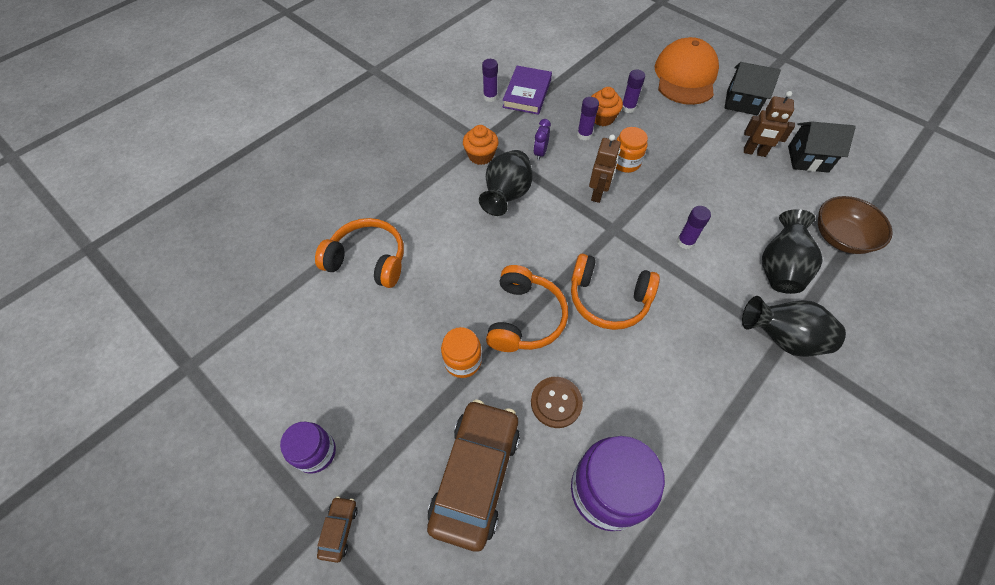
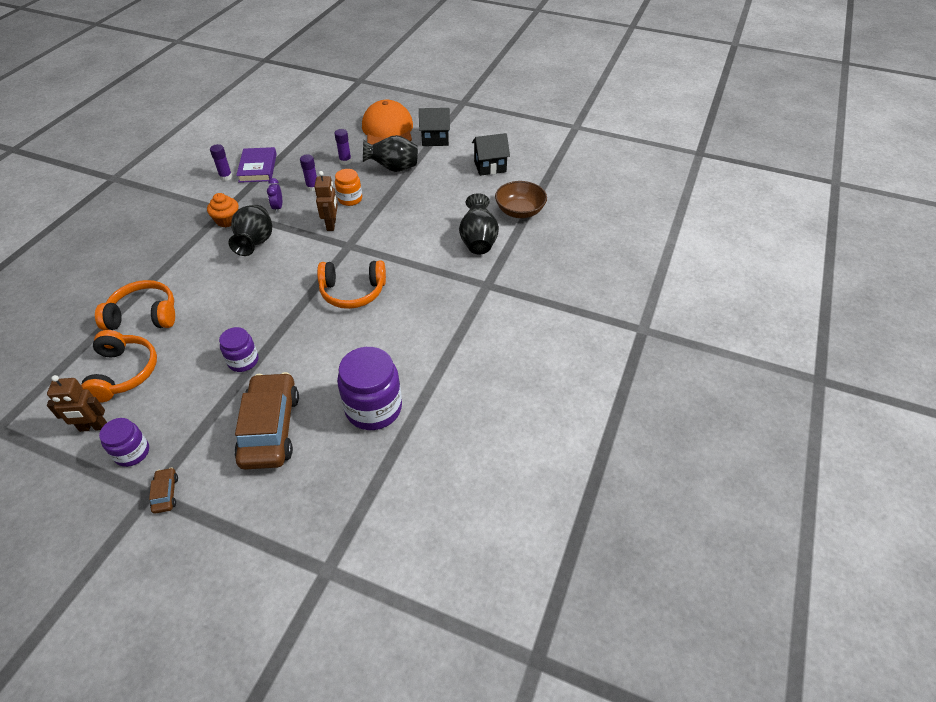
camera: 20 degrees left, 10 degrees down
(463, 361) = (243, 361): orange jar -> purple jar
(525, 318) = (288, 320): orange headphones -> orange headphones (124, 372)
(556, 402) = (324, 367): brown button -> none
(602, 118) = (325, 172): orange cupcake -> none
(685, 242) = (406, 241): purple glue stick -> none
(754, 152) = (449, 171): brown robot -> brown robot (93, 427)
(782, 338) = (486, 283): black vase -> black vase (393, 168)

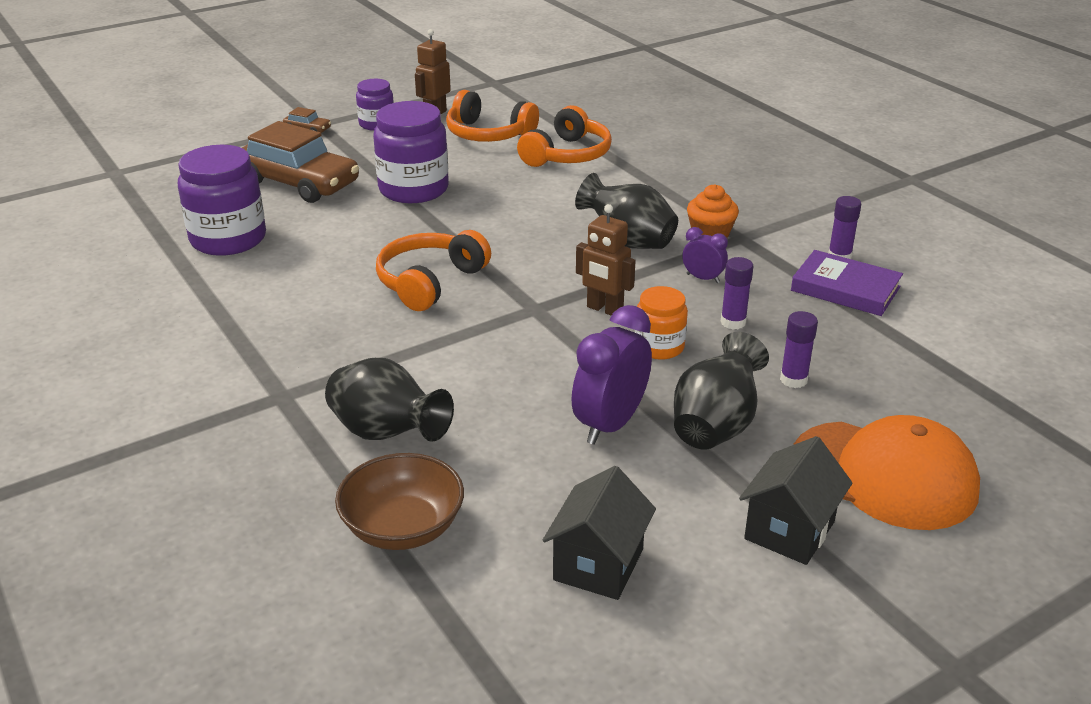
camera: 125 degrees right, 15 degrees down
(243, 361) = (413, 189): purple jar -> purple jar, size x1.75
(416, 191) = (610, 424): none -> purple clock

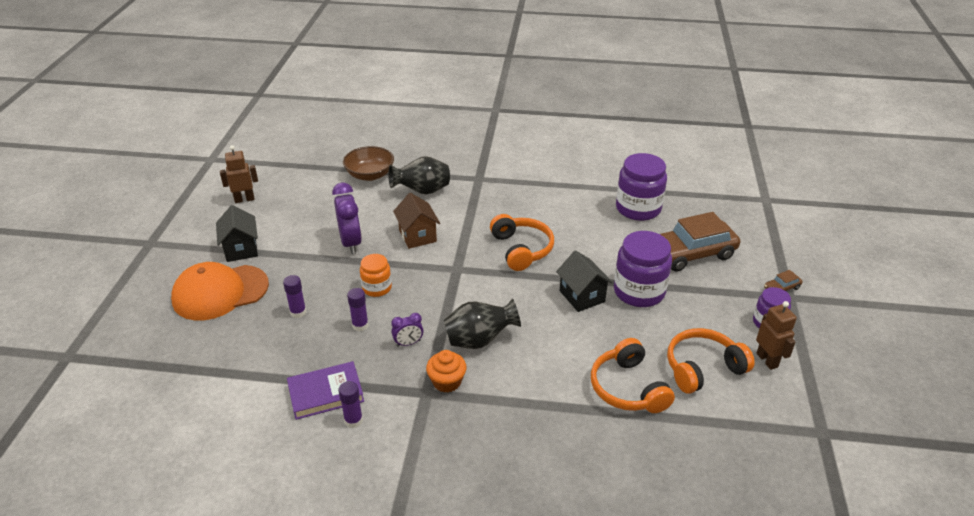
camera: 130 degrees right, 5 degrees up
(510, 374) = (417, 236): none -> brown house
(598, 564) = (296, 202): black house -> black house (582, 296)
(604, 309) = (427, 290): brown robot -> brown robot (244, 199)
(715, 426) = (309, 268): black vase -> none

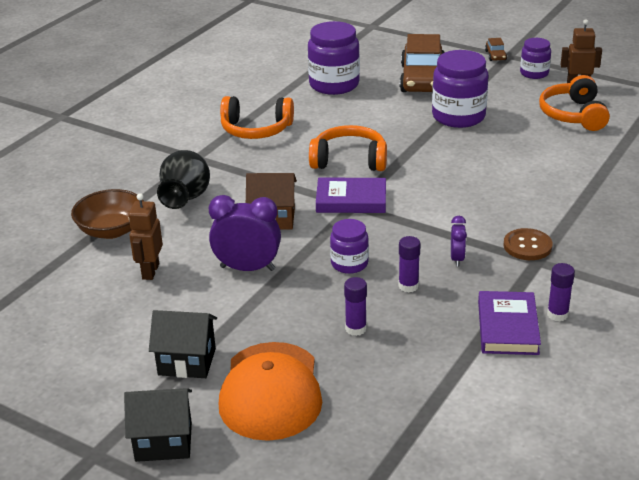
camera: 65 degrees left, 5 degrees down
(244, 199) = (65, 346): brown robot -> brown robot (150, 271)
(377, 288) = (349, 263): orange jar -> purple jar
(447, 381) = (527, 246): orange cupcake -> brown button
(463, 266) = (351, 200): none -> purple book
(479, 340) = (477, 215): black vase -> none
(582, 296) = (446, 145): black house -> black house (164, 442)
(627, 388) = (581, 154): orange headphones -> orange headphones (256, 129)

